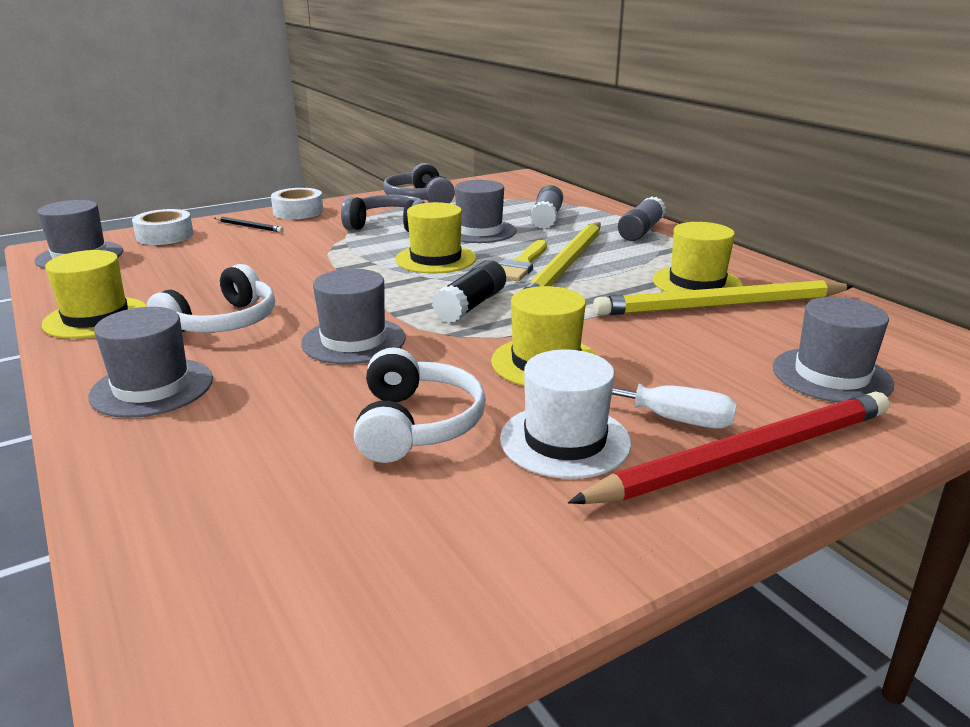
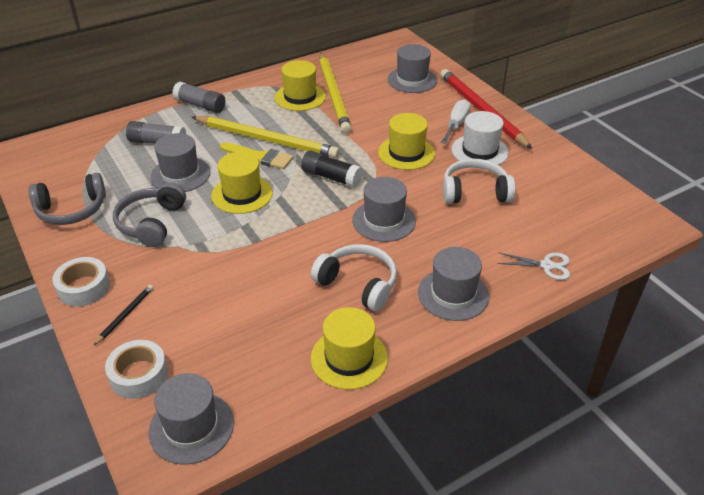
camera: 90 degrees left, 15 degrees up
(156, 489) = (547, 266): none -> white scissors

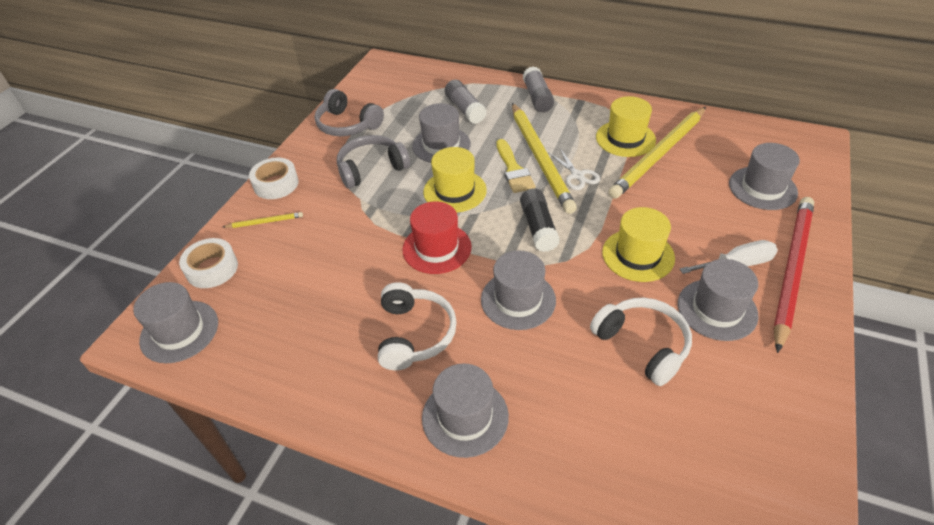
camera: 55 degrees right, 5 degrees up
(125, 315) = (265, 222): black pencil -> yellow pencil
(289, 232) = (437, 248): none -> red hat
(349, 358) = (317, 384): yellow hat -> none
(479, 151) = (717, 309): white hat -> grey hat
(547, 266) = (590, 481): white scissors -> white scissors (577, 175)

